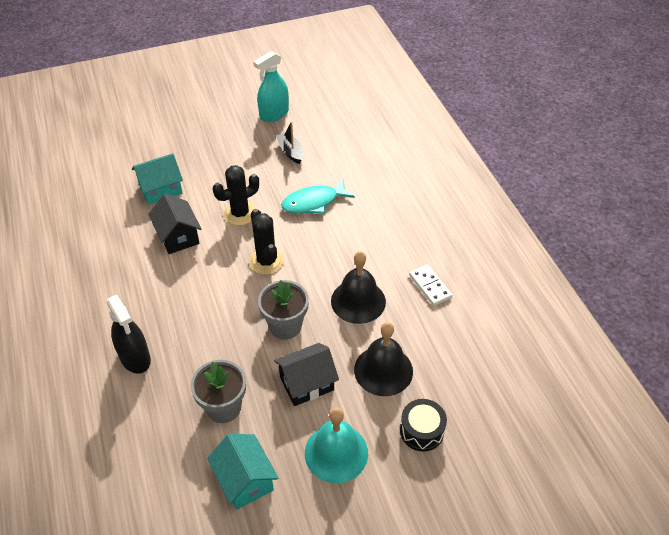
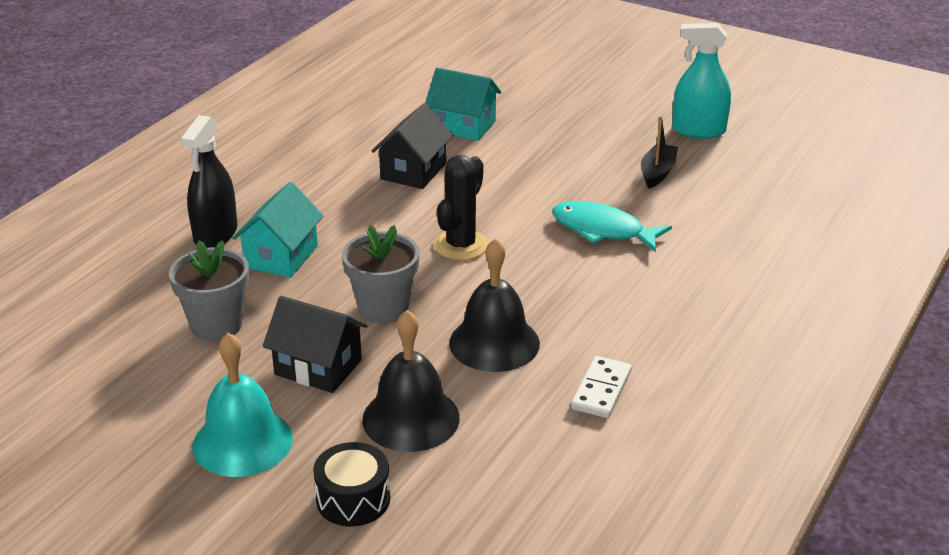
camera: 50 degrees right, 15 degrees down
(240, 213) = (506, 191): black cactus -> none
(245, 480) = (134, 391): turquoise house -> turquoise house (281, 256)

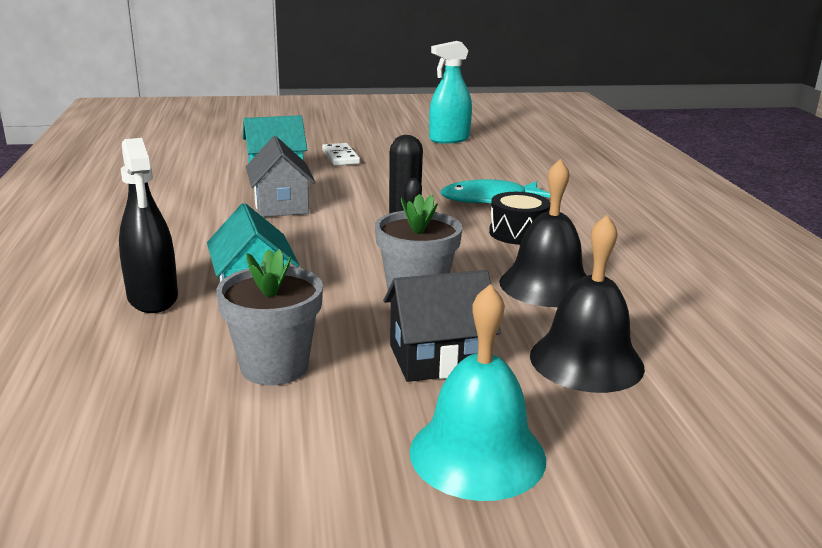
camera: 40 degrees left, 10 degrees down
(353, 499) = (665, 447): black drum -> black drum (518, 233)
(413, 171) = (281, 206): black house -> grey house
(601, 390) = (673, 284): white domino -> white domino (340, 157)
(657, 172) = (465, 163): black boat -> none

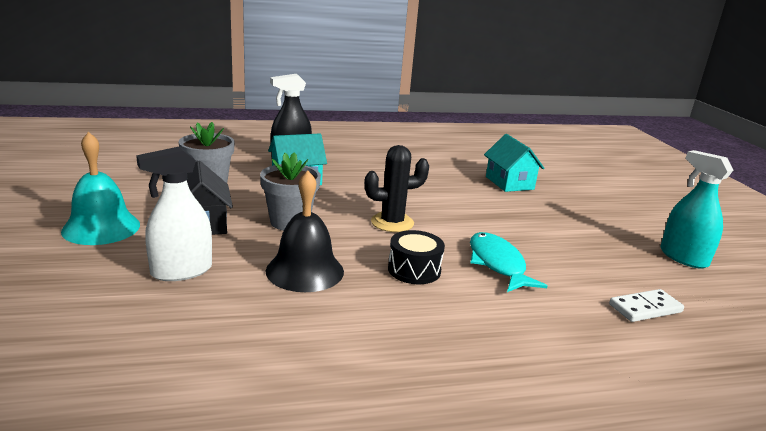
camera: 85 degrees right, 0 degrees up
(281, 206) = (438, 185): grey house -> none
(340, 157) = (568, 205): white domino -> white domino (645, 308)
(586, 361) = (181, 271): black bell -> white spray bottle

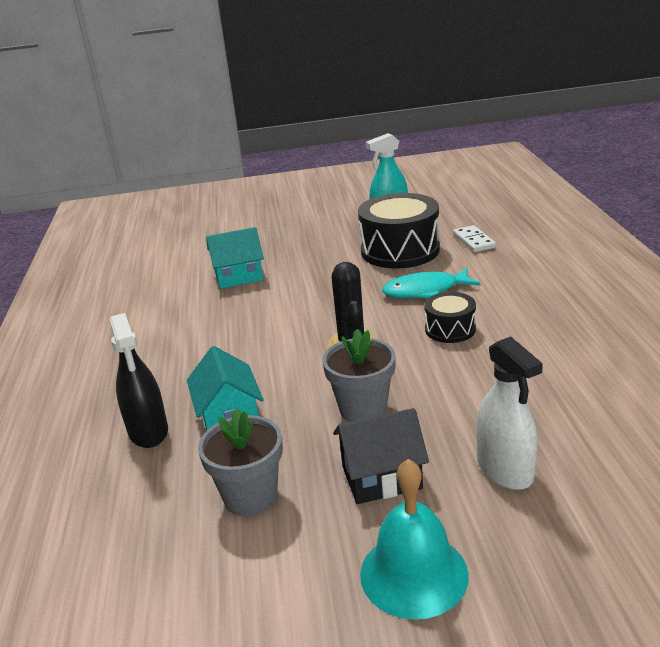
camera: 80 degrees left, 5 degrees up
(305, 271) = (473, 388): black bell -> none
(594, 257) = (400, 250): none -> black drum

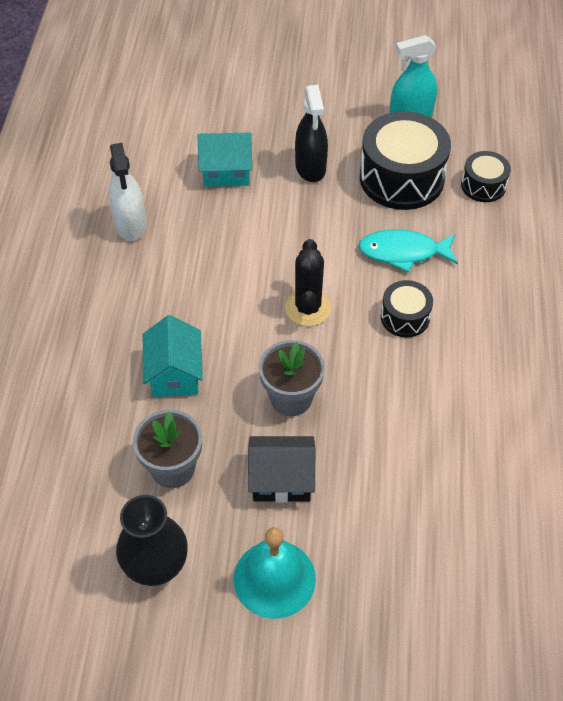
camera: 10 degrees right, 25 degrees up
(148, 431) = (103, 369): black spray bottle -> black spray bottle (310, 167)
(258, 599) = (156, 567): none -> black vase
(474, 241) = (483, 185): white domino -> black drum
(505, 470) = (382, 501): white spray bottle -> white spray bottle (130, 224)

